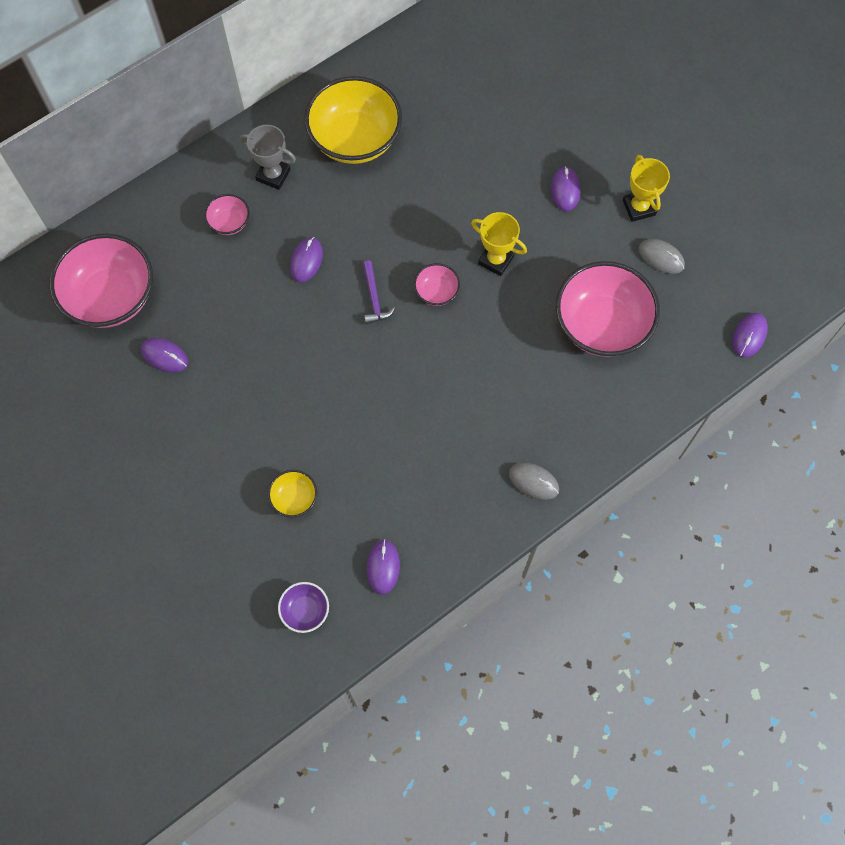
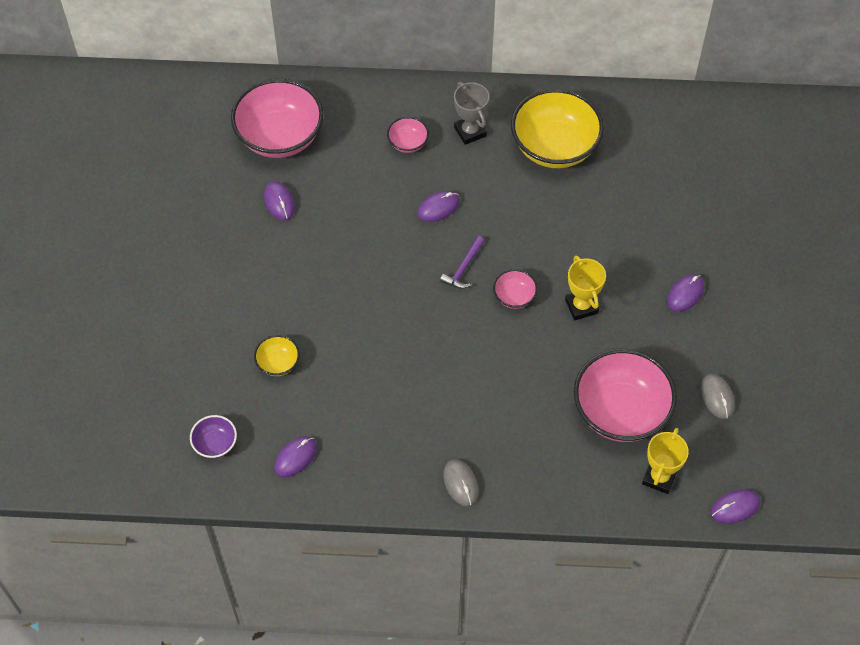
camera: 40 degrees right, 10 degrees down
(639, 207) = (734, 348): yellow trophy -> yellow trophy (659, 477)

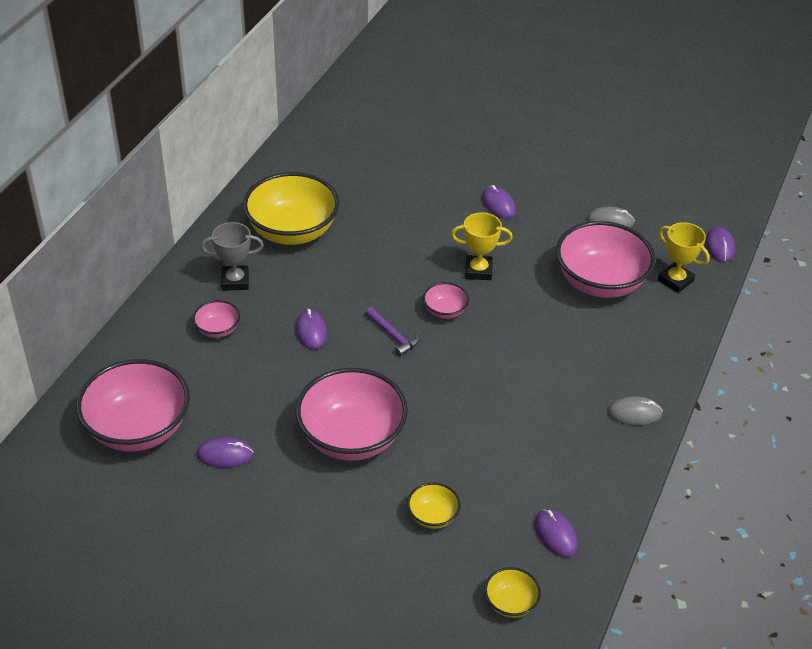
camera: 70 degrees left, 15 degrees down
(215, 444) = (510, 603): purple bowl -> yellow bowl
(334, 279) = (351, 437): none -> pink bowl

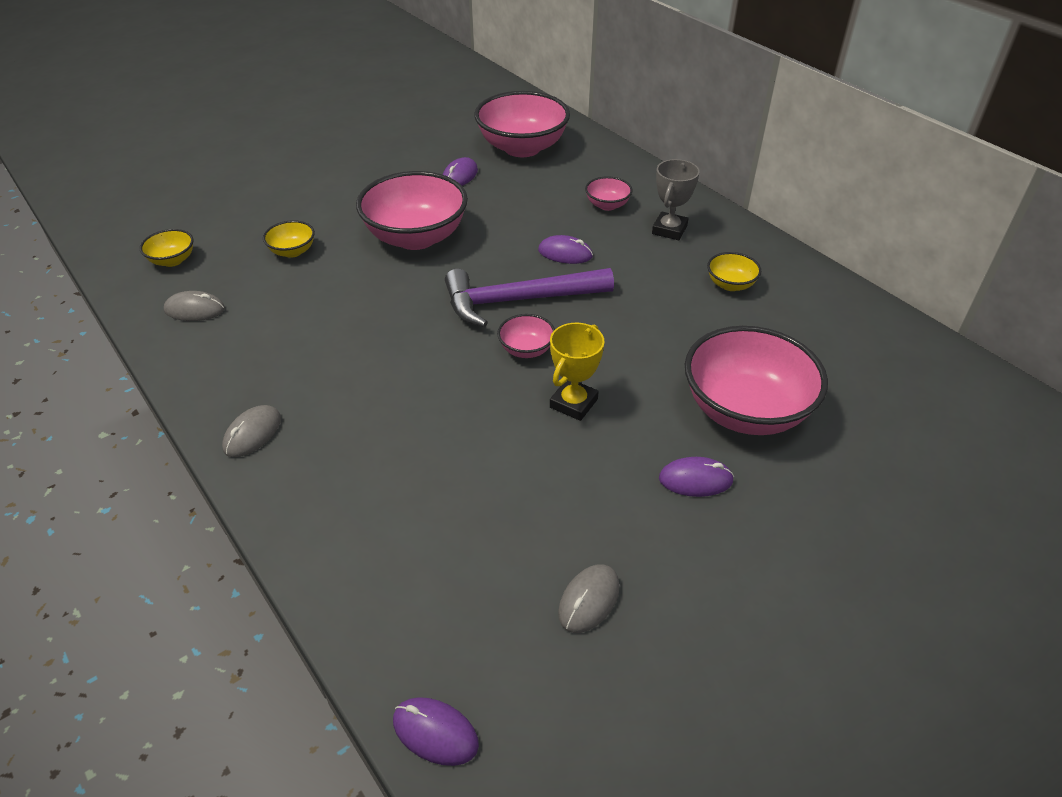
camera: 120 degrees right, 0 degrees up
(292, 231) = (730, 284): yellow bowl -> yellow bowl, size x0.46
(393, 336) = (518, 301): purple hammer -> purple hammer, size x2.12
(556, 535) = (195, 310): purple mouse -> grey mouse
(600, 282) = (471, 514): pink bowl -> pink bowl (745, 410)
(675, 280) = (410, 610): yellow trophy -> none

